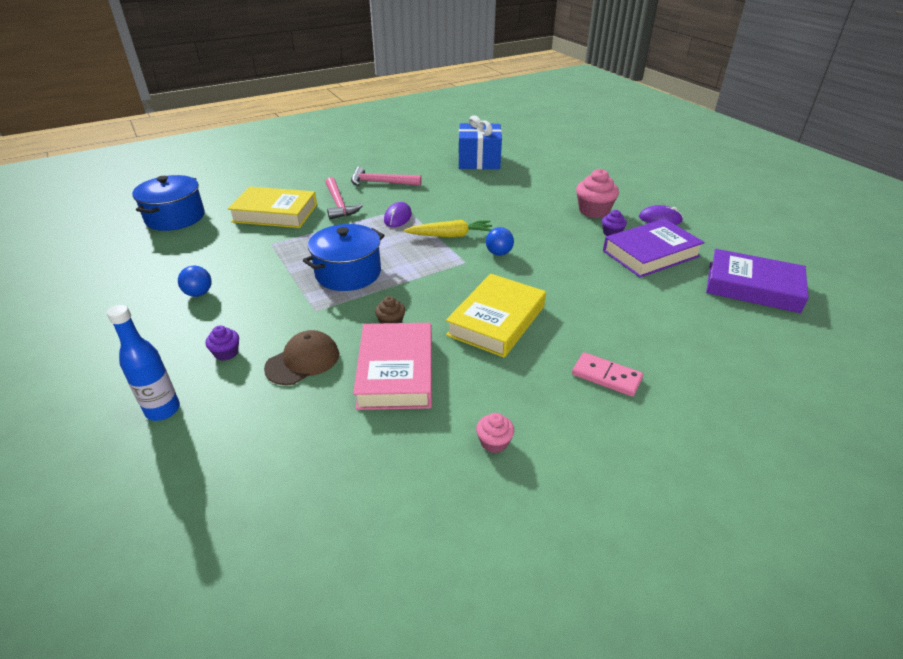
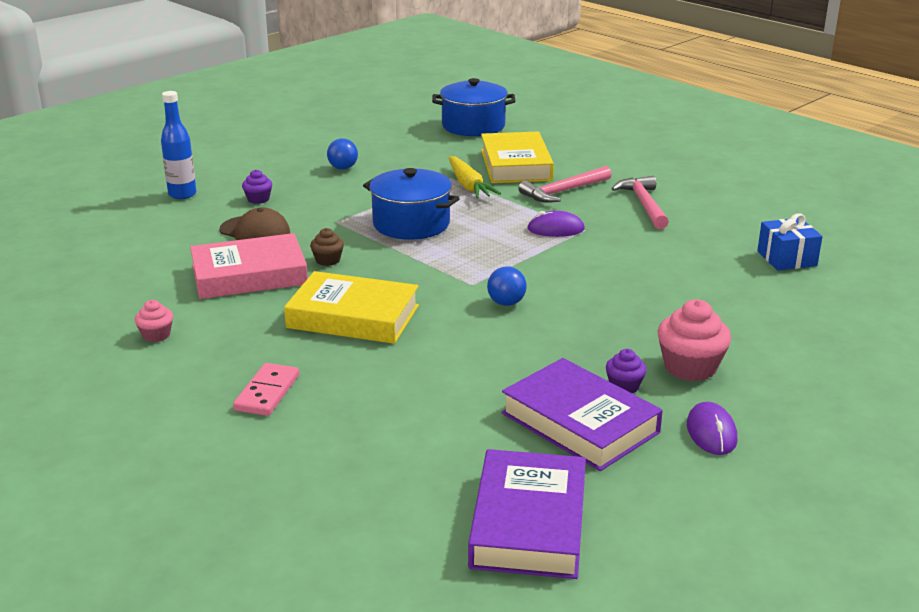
camera: 75 degrees right, 10 degrees down
(450, 235) = (532, 267): yellow carrot -> yellow carrot (469, 186)
(479, 161) = (786, 258): blue gift -> blue gift, size x0.64

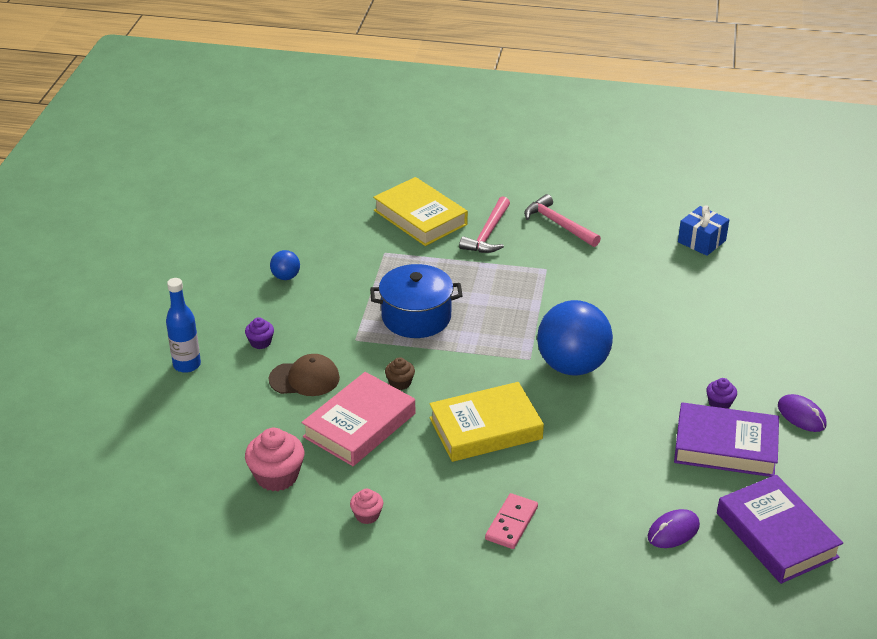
camera: 35 degrees left, 10 degrees up
(267, 392) = (511, 523): pink domino -> pink domino turned 45 degrees clockwise
(469, 186) = (411, 256): yellow carrot -> none
(473, 126) = (333, 182): blue pot -> none
(506, 303) = (572, 366): blue ball -> blue ball, size x2.29
(555, 229) = (526, 277): purple mouse -> purple mouse (673, 531)
(690, 367) = (740, 368): pink cupcake -> pink cupcake (277, 476)

